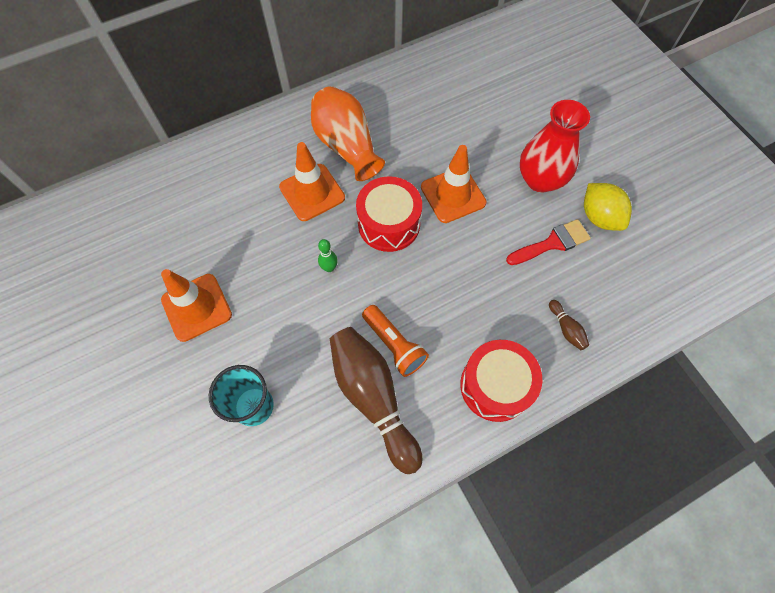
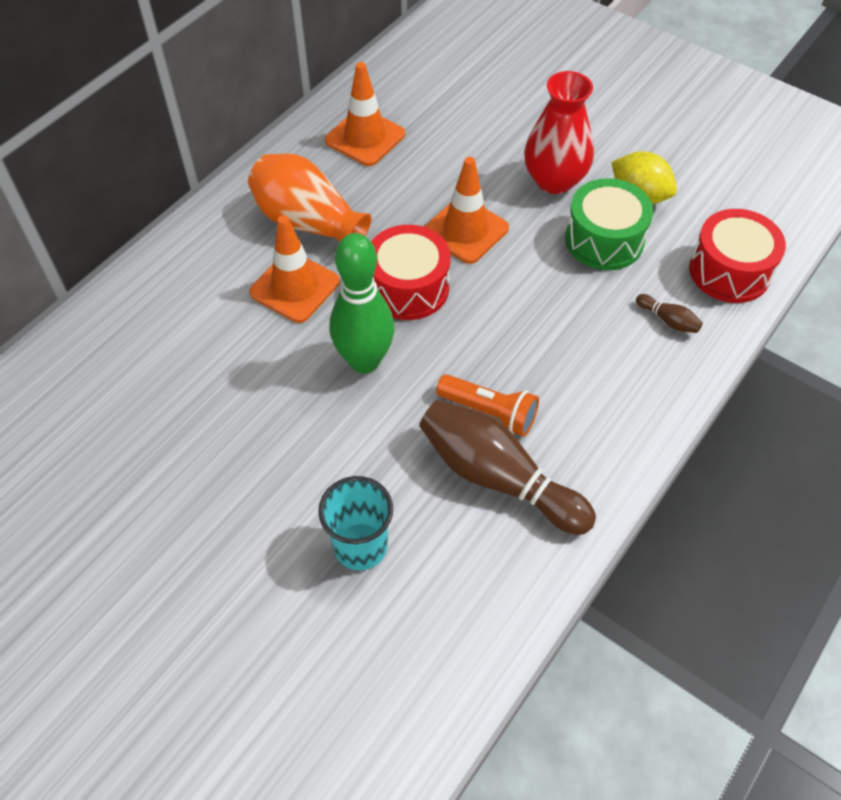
camera: 25 degrees left, 10 degrees down
(196, 307) = (222, 468): orange traffic cone -> orange traffic cone (365, 137)
(329, 268) = (364, 361): green bowling pin -> green bowling pin, size x2.46
(495, 386) = (626, 408): red drum -> red drum (729, 271)
(552, 243) = (604, 240): red brush -> green drum

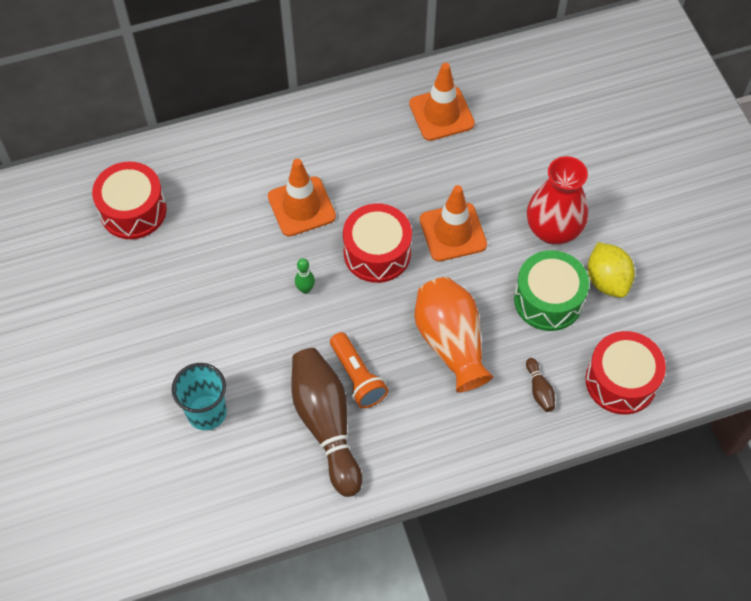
camera: 35 degrees right, 5 degrees up
(107, 390) = (133, 210): none -> red drum
(308, 222) = (348, 161): orange vase -> orange vase (451, 342)
(364, 361) = (305, 289): green bowling pin -> green bowling pin, size x0.41

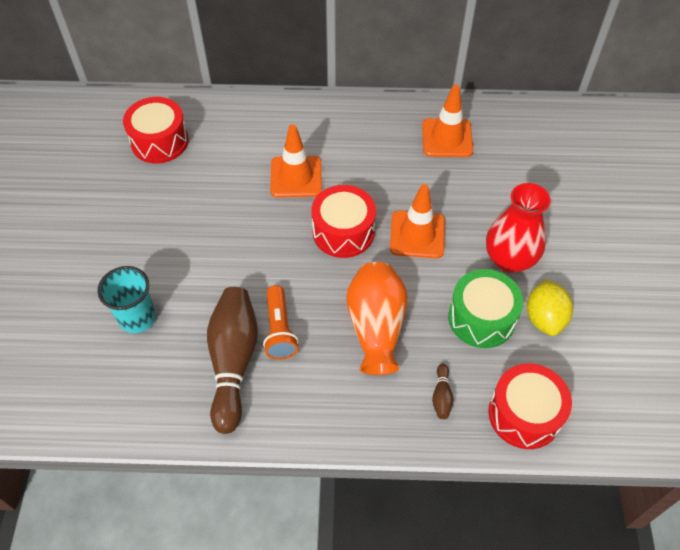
camera: 20 degrees right, 5 degrees down
(305, 289) = (268, 243): green bowling pin -> none

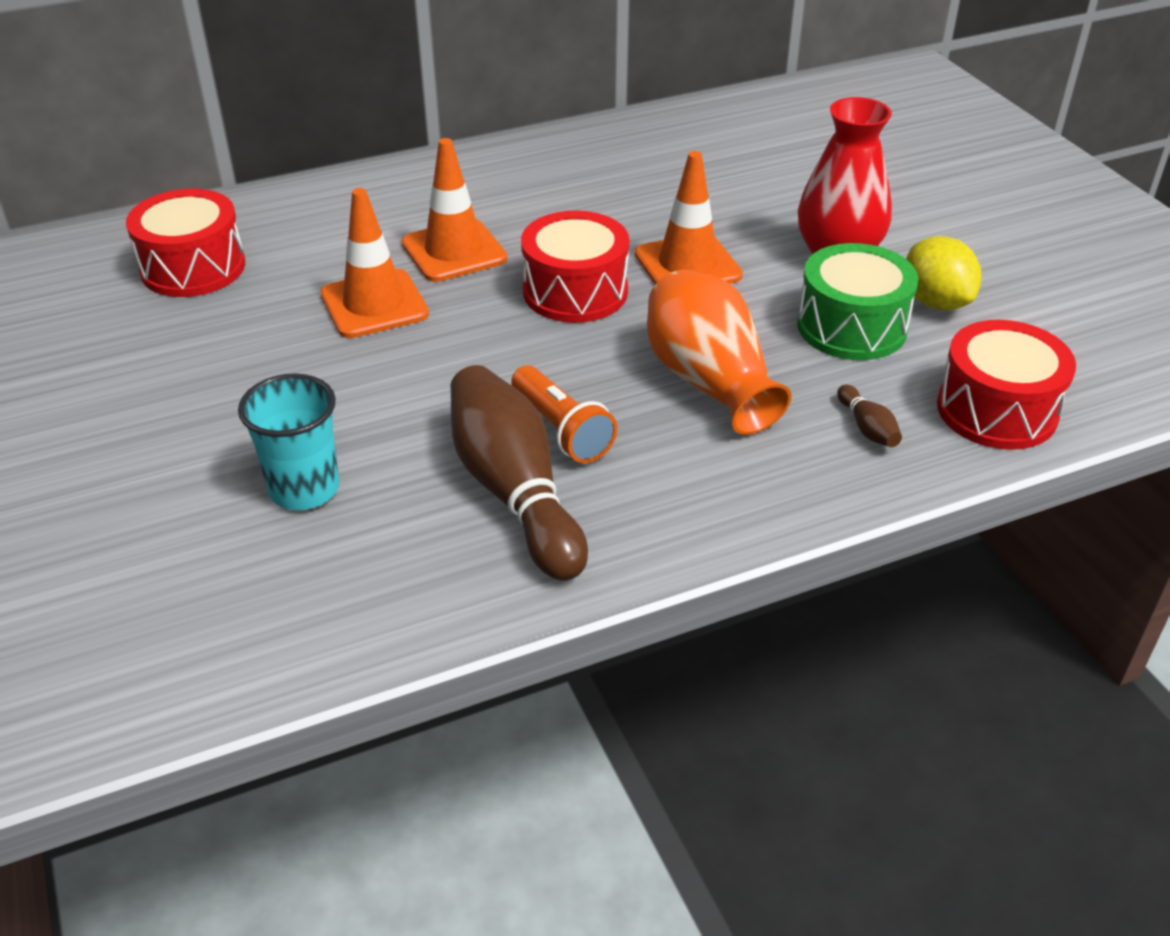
camera: 25 degrees left, 15 degrees down
(447, 138) = (648, 157): orange traffic cone -> orange traffic cone (374, 304)

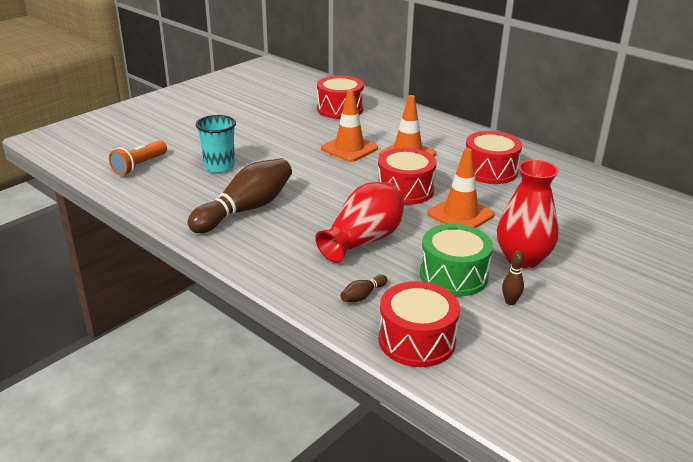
camera: 65 degrees right, 10 degrees down
(561, 430) = (295, 210): orange flashlight -> orange flashlight (139, 166)
(574, 195) = (490, 171): none -> red drum
(709, 381) = (363, 240): orange vase -> red vase
(935, 302) = (510, 301): yellow lemon -> brown bowling pin

